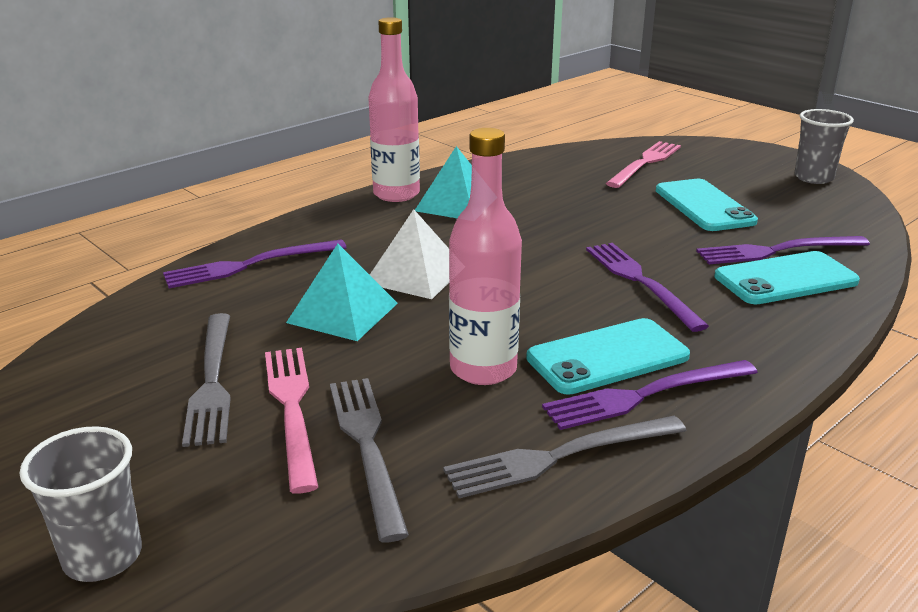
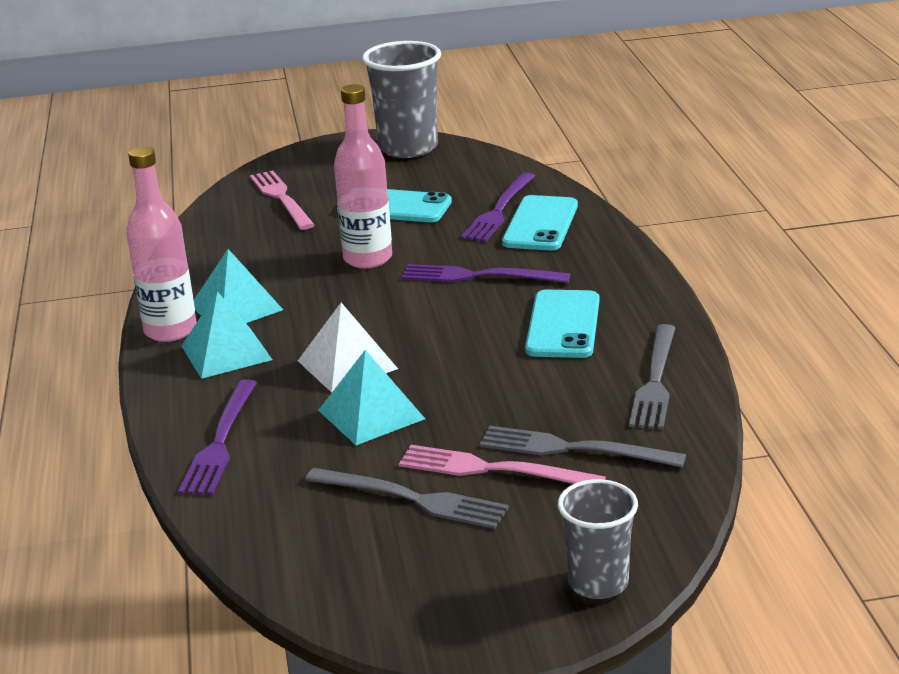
camera: 55 degrees left, 0 degrees up
(385, 223) = (226, 352): none -> turquoise pyramid
(483, 369) = (525, 377): pink bottle -> pink bottle (368, 259)
(644, 395) = (621, 328): purple fork -> none
(813, 178) = (408, 148): grey cup -> grey cup, size x1.64

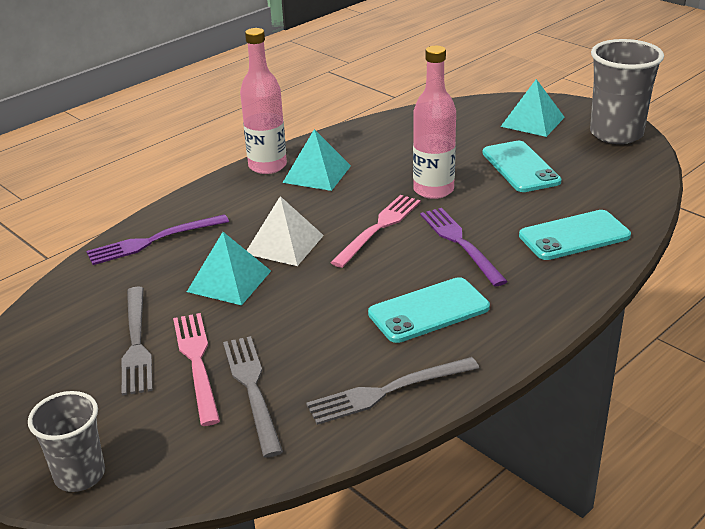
camera: 55 degrees right, 5 degrees up
(226, 352) = (259, 195): turquoise pyramid -> turquoise pyramid (532, 121)
(281, 198) = (477, 124): pink fork -> pink fork (379, 228)
(499, 210) = (572, 209): purple fork -> none

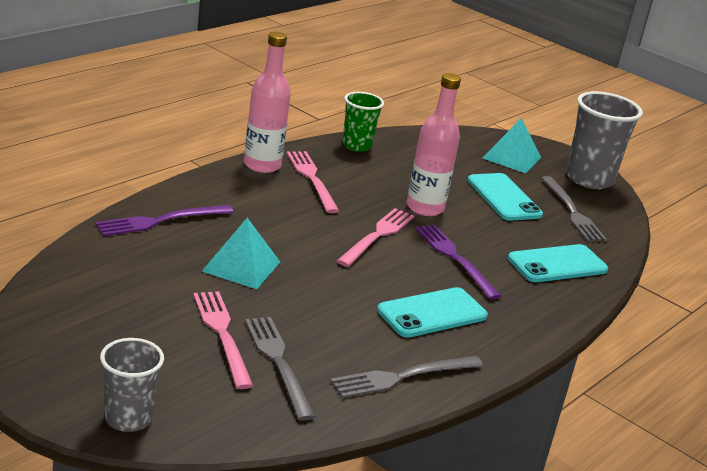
camera: 10 degrees left, 5 degrees down
(136, 343) = (160, 311): grey fork -> grey fork (572, 212)
(284, 244) = (289, 239): white pyramid -> none
(317, 174) = (312, 179): turquoise pyramid -> pink fork
(368, 131) = (356, 145): none -> green cup

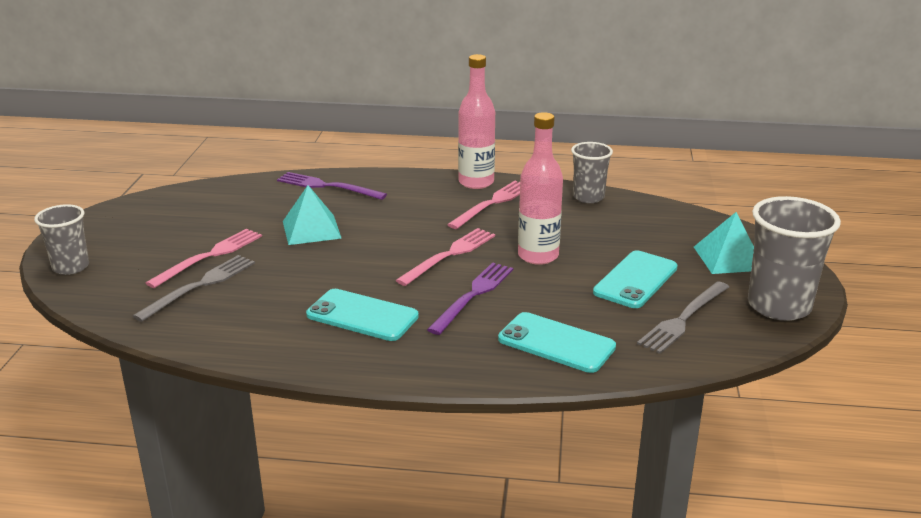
camera: 60 degrees right, 0 degrees up
(356, 145) = (588, 197): green cup -> grey cup
(377, 236) = (449, 255): pink fork -> pink fork turned 45 degrees counterclockwise
(402, 377) = (245, 335): grey fork -> none

